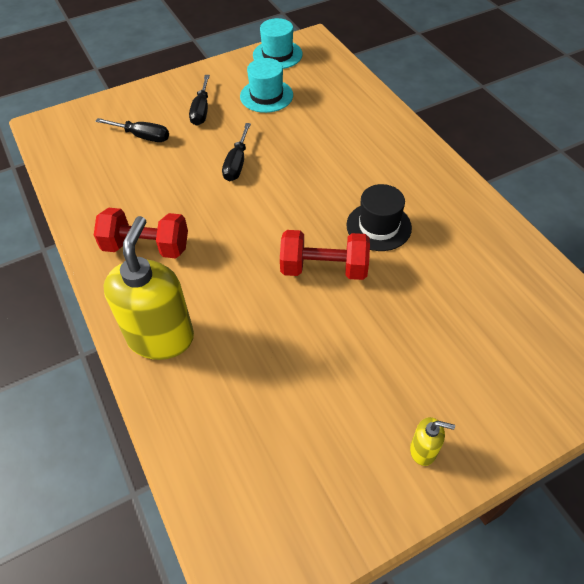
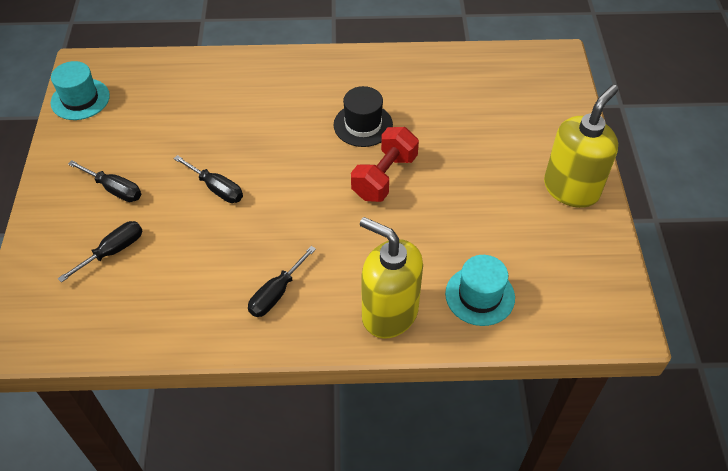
camera: 65 degrees left, 0 degrees up
(146, 247) = (276, 293): red dumbbell -> black screwdriver
(266, 96) = (137, 131): turquoise hat -> turquoise hat (480, 295)
(423, 450) = (571, 189): yellow soap dispenser -> yellow soap dispenser, size x2.32

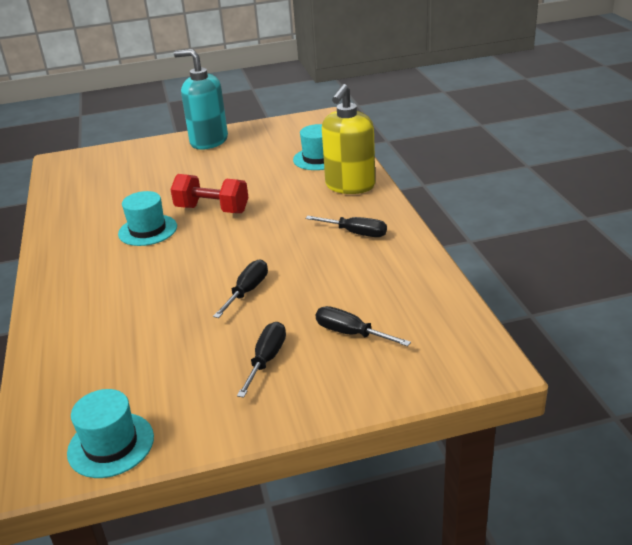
camera: 100 degrees left, 20 degrees down
(363, 125) = (147, 230): black hat -> turquoise hat
(571, 189) = (208, 141): yellow soap dispenser -> turquoise soap dispenser

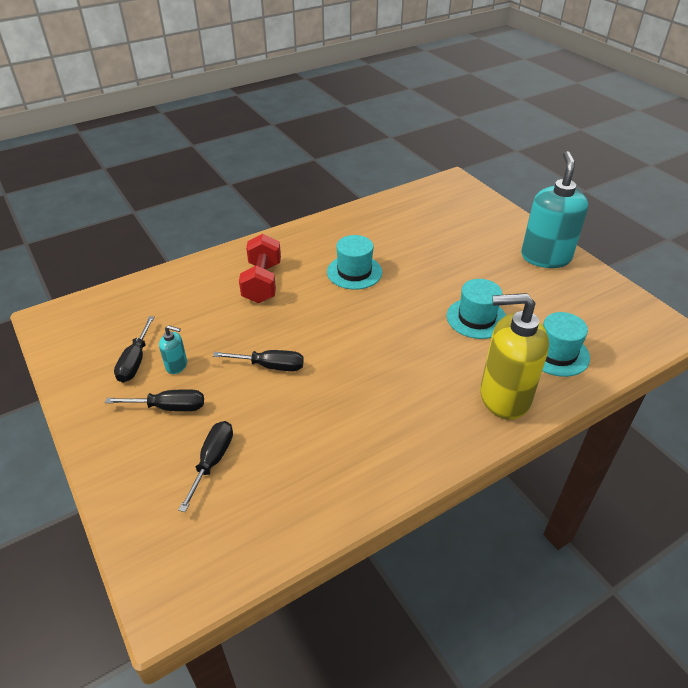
camera: 70 degrees right, 10 degrees up
(111, 445) = (69, 346): turquoise hat -> turquoise hat (476, 318)
(207, 353) = (176, 365): none -> turquoise soap dispenser
(212, 210) = (405, 301): red dumbbell -> red dumbbell (262, 282)
(356, 233) = (399, 425): black screwdriver -> black screwdriver (135, 361)

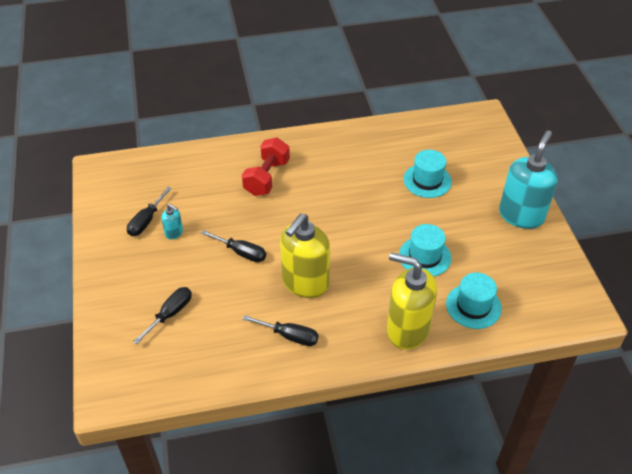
camera: 20 degrees right, 5 degrees up
(169, 407) = (156, 264): black screwdriver -> black screwdriver (289, 336)
(354, 272) = (345, 187): turquoise hat -> turquoise hat (427, 180)
(362, 379) = (305, 283): none -> yellow soap dispenser

